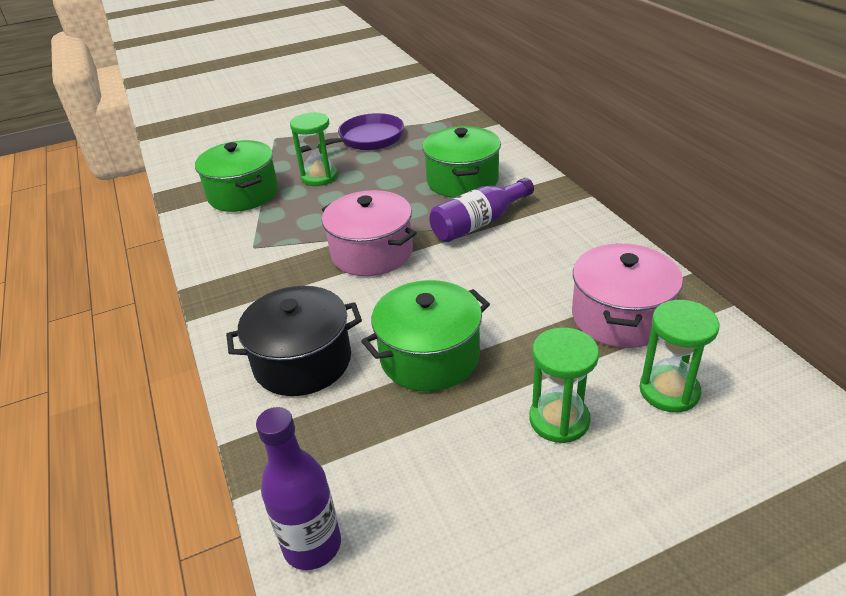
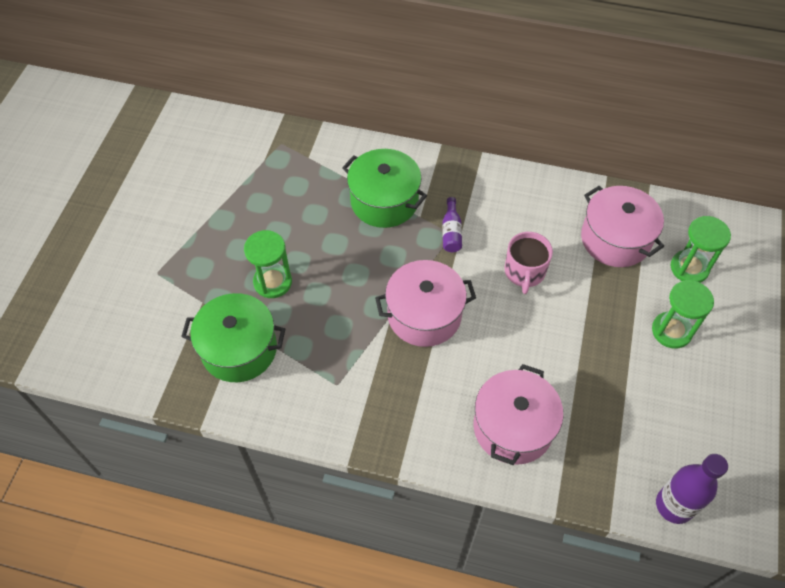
camera: 55 degrees left, 20 degrees up
(302, 361) = (513, 427): black pot -> pink pot
(367, 140) = (245, 214): purple pan -> none
(429, 357) = (569, 355): green pot -> none
(479, 223) = (451, 232): purple bottle -> purple bottle, size x0.59
(493, 281) = (524, 272): none -> pink mug

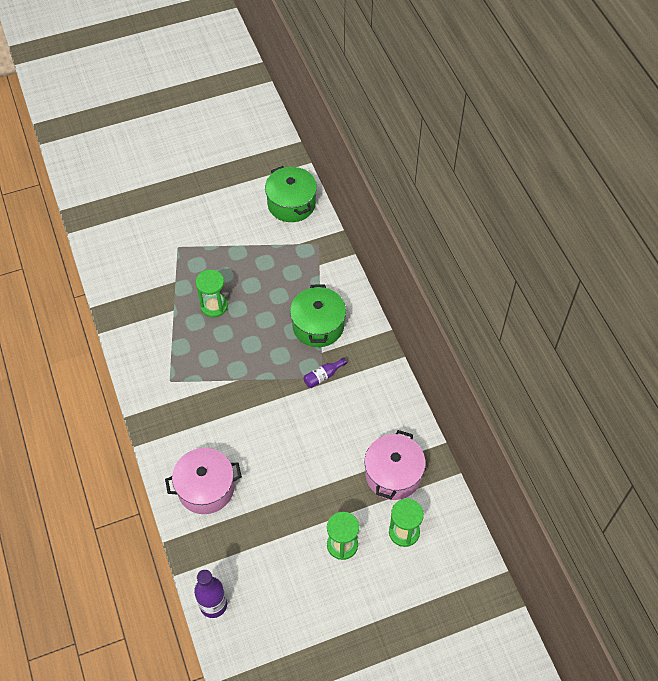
camera: 55 degrees right, 0 degrees up
(239, 349) = (158, 319): green pot -> green pot (291, 204)
(424, 315) = (249, 397): pink pot -> none
(524, 272) = (324, 434): pink mug -> none

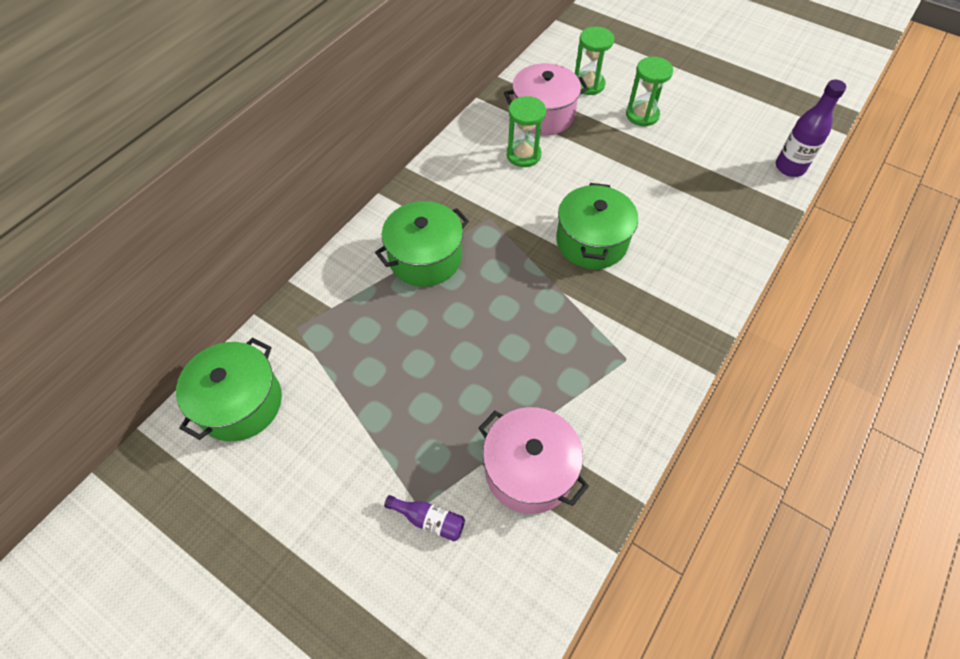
camera: 125 degrees left, 0 degrees up
(206, 488) = (703, 240): pink pot -> pink pot (529, 470)
(214, 306) = (483, 385): green hourglass -> green hourglass (523, 155)
(258, 422) = (591, 241): none -> green pot
(323, 376) = (487, 218): purple bottle -> purple bottle (429, 520)

